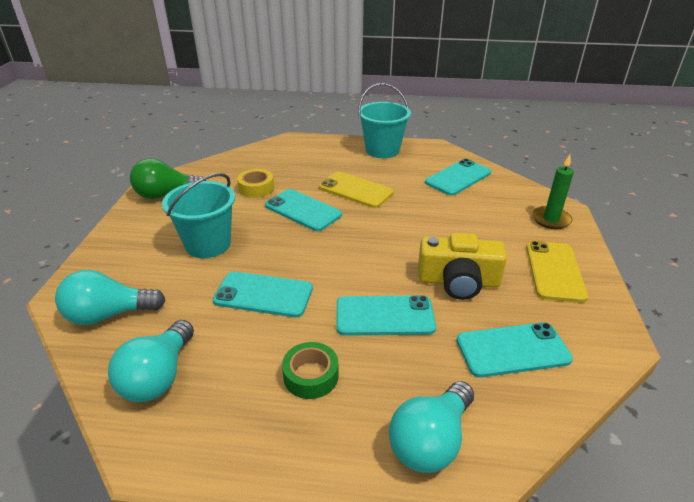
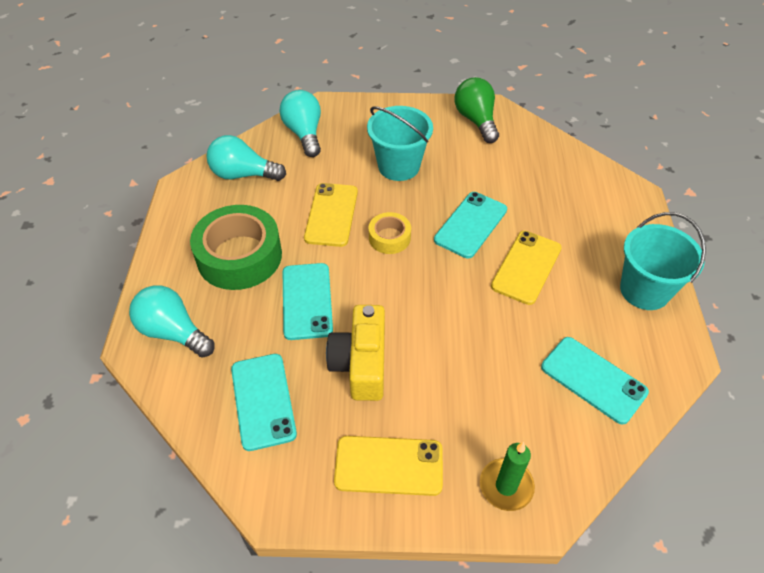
camera: 85 degrees right, 15 degrees up
(256, 188) = (506, 181): yellow tape -> yellow tape (389, 238)
(263, 295) = (331, 215): turquoise phone -> yellow phone
(311, 376) = (239, 256): green tape -> green tape, size x1.96

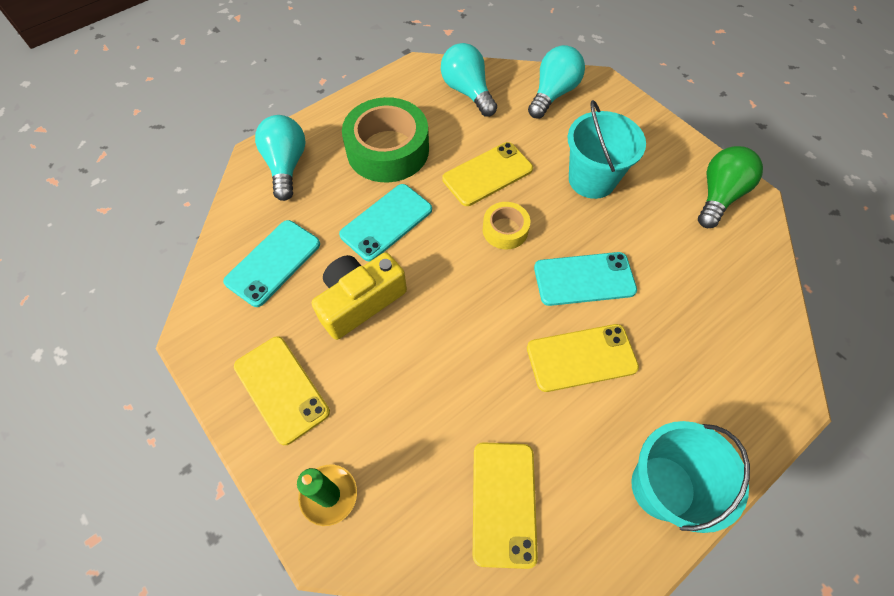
camera: 50 degrees right, 10 degrees up
(593, 379) = (504, 503): turquoise phone -> yellow phone

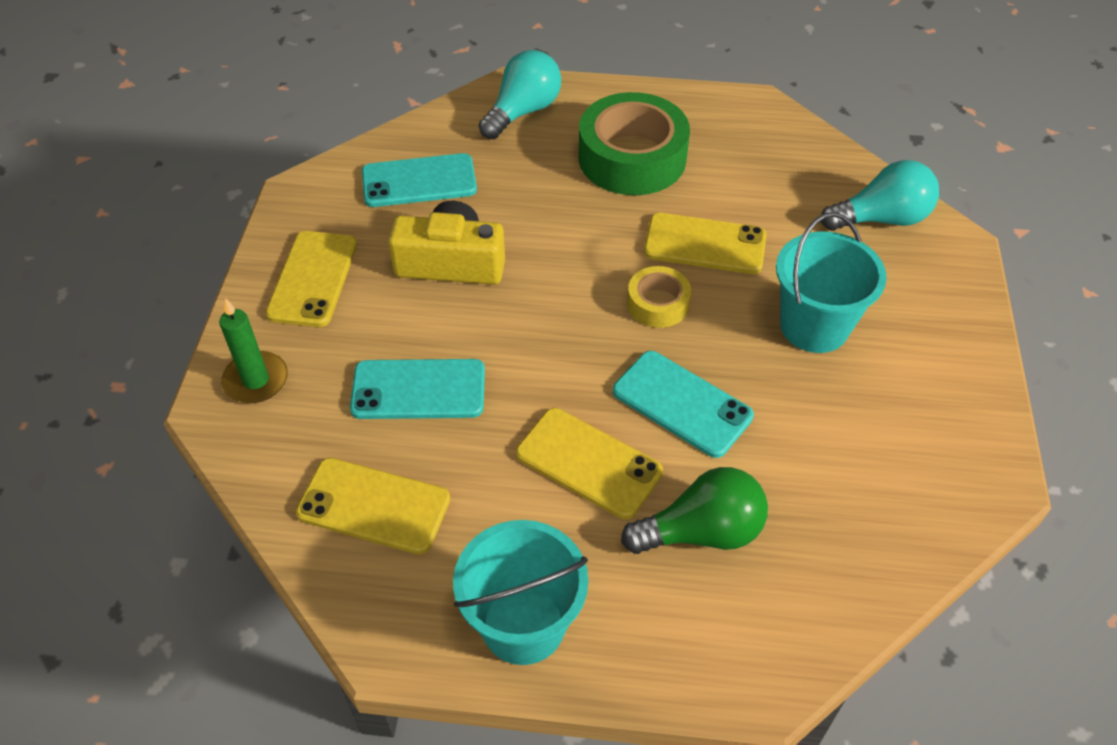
camera: 45 degrees right, 10 degrees down
(386, 222) = (553, 217): turquoise phone -> turquoise phone (418, 390)
(467, 91) = (783, 157): turquoise light bulb -> none
(504, 503) = (373, 506): yellow phone -> yellow phone turned 60 degrees clockwise
(718, 196) = (952, 448): green light bulb -> green light bulb (701, 532)

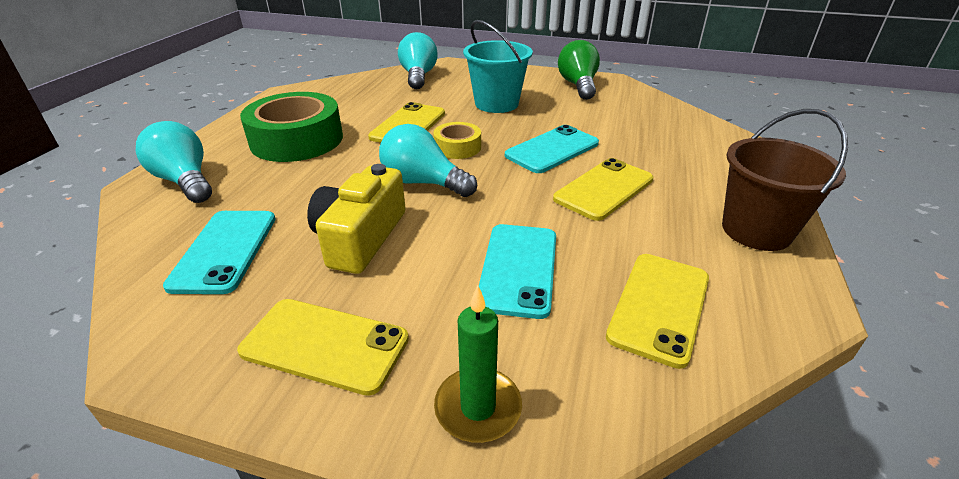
camera: 80 degrees left, 15 degrees down
(523, 625) = (756, 230): turquoise bucket -> brown bucket
(562, 288) = (423, 183): none -> turquoise light bulb
(701, 532) = (657, 155): green light bulb -> green light bulb (578, 85)

